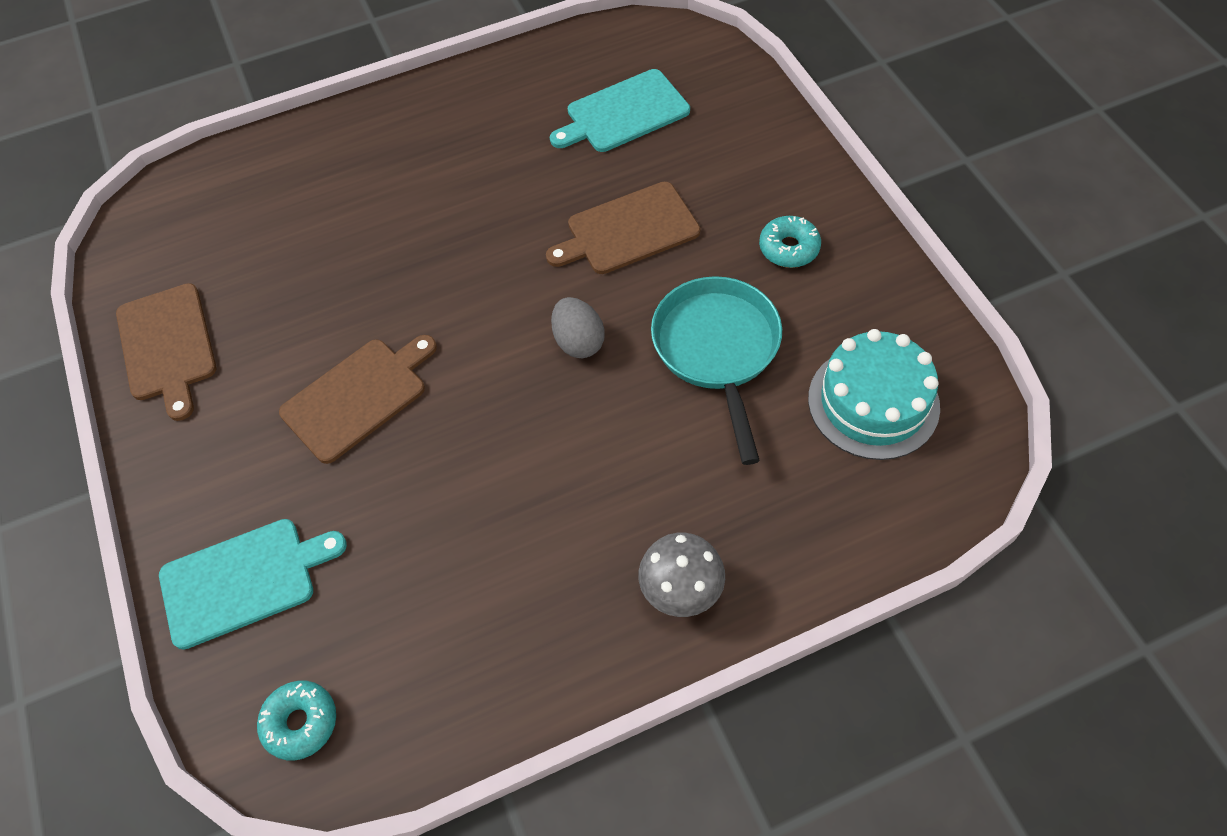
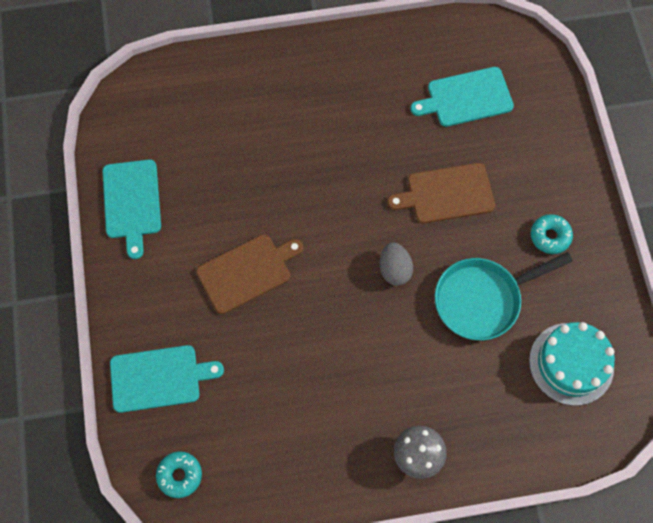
camera: 10 degrees right, 10 degrees up
(167, 346) = (132, 202): brown cutting board -> turquoise cutting board
(717, 350) = (482, 300): turquoise pan -> turquoise pan turned 120 degrees counterclockwise

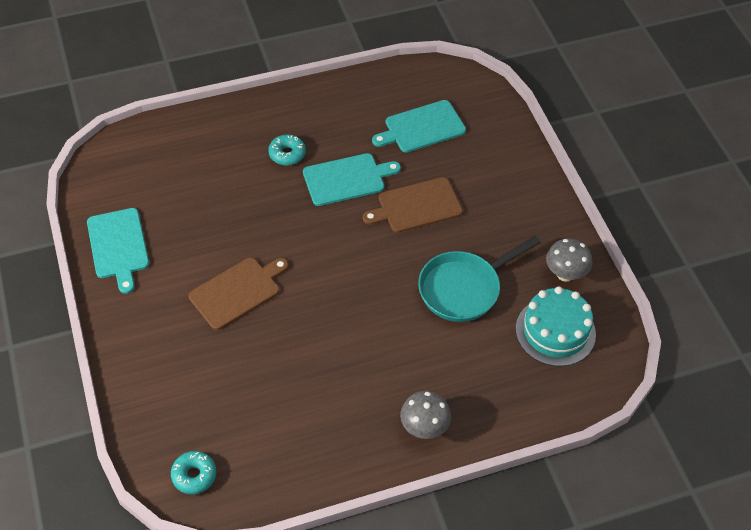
camera: 10 degrees left, 15 degrees down
(159, 378) = (163, 392): turquoise cutting board -> turquoise cutting board (347, 179)
(394, 270) = (378, 273): grey egg -> none
(550, 236) = (517, 230): turquoise donut -> turquoise donut (287, 154)
(593, 297) = (565, 274): none -> grey mushroom

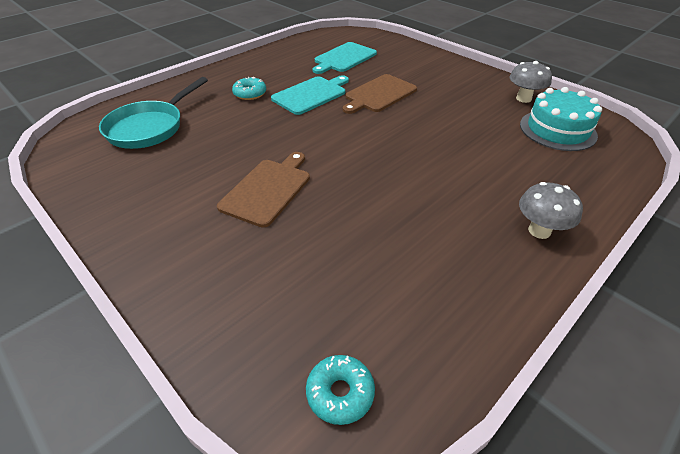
camera: 25 degrees left, 10 degrees down
(118, 246) = (115, 194): turquoise cutting board -> none
(464, 288) = (463, 127): turquoise pan -> turquoise pan (149, 128)

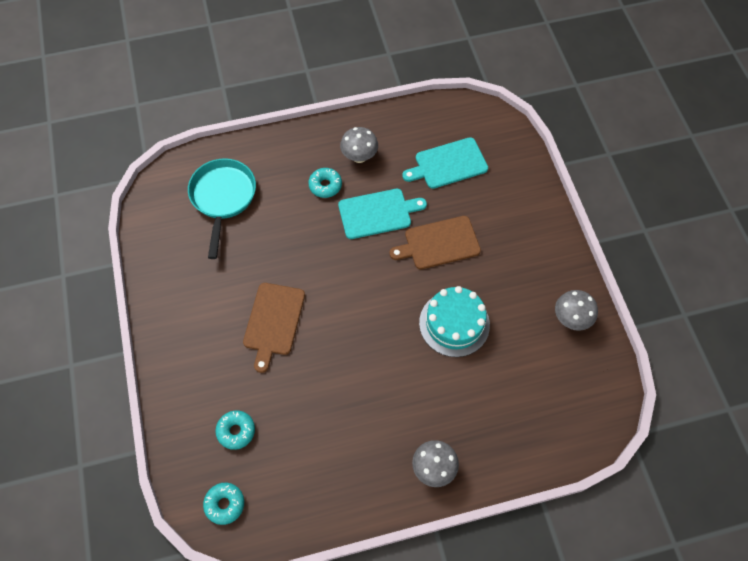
camera: 30 degrees right, 20 degrees up
(149, 128) = (223, 198): turquoise pan -> turquoise pan turned 120 degrees clockwise
(267, 73) = (359, 157): none -> grey mushroom
(268, 189) = (273, 322): brown cutting board -> brown cutting board turned 135 degrees clockwise
(294, 300) = (236, 431): none -> turquoise donut
(557, 130) = (558, 377): turquoise cake -> turquoise cake (454, 323)

